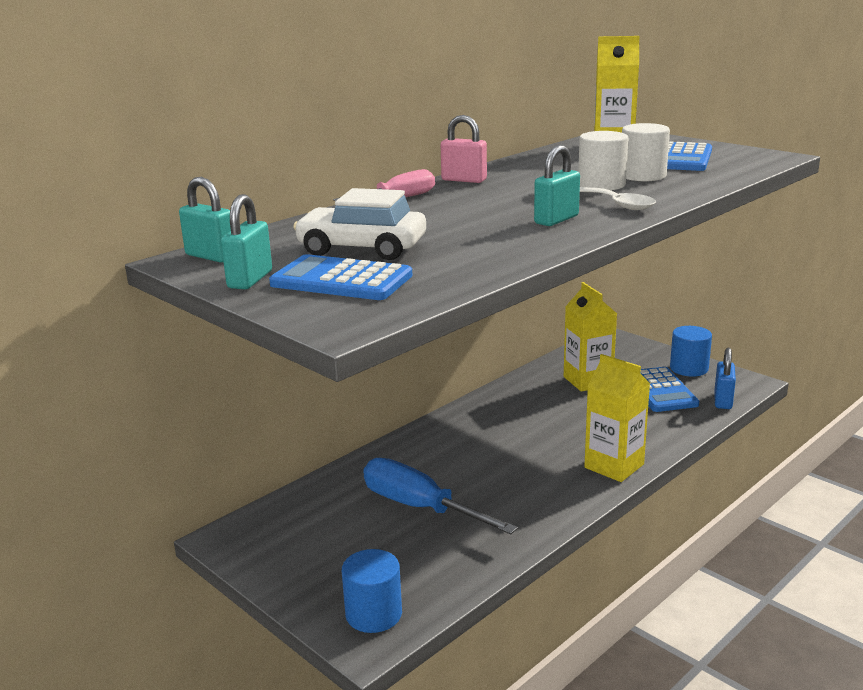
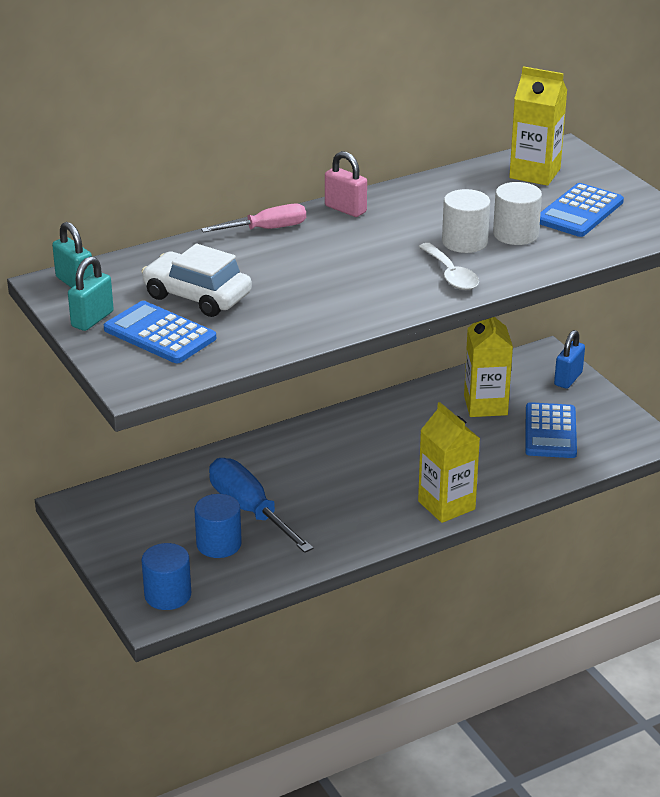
camera: 15 degrees right, 10 degrees up
(556, 220) = (381, 288): turquoise padlock -> none
(689, 368) = (600, 410): blue cylinder -> blue cylinder (219, 544)
(723, 400) = (604, 456): blue padlock -> blue padlock (568, 379)

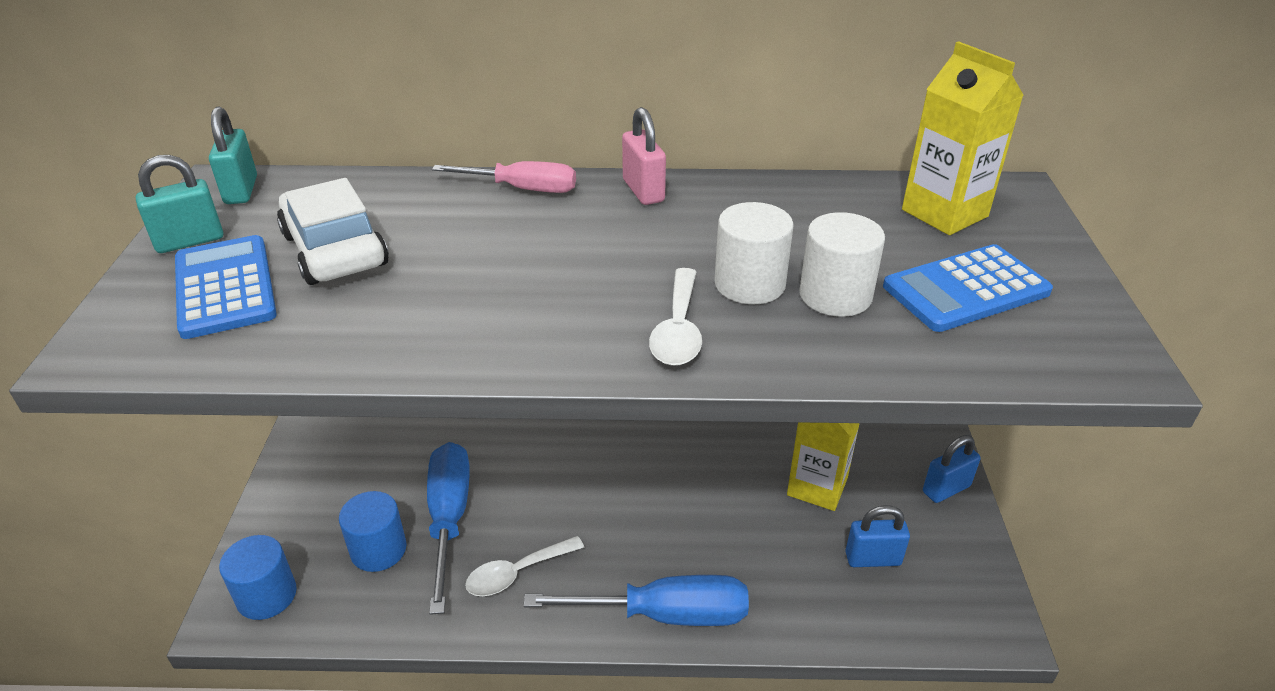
camera: 30 degrees right, 5 degrees up
(330, 520) = (517, 573): none -> white spoon
(446, 505) = (663, 614): yellow carton -> blue screwdriver
(550, 432) = (872, 559): blue calculator -> blue padlock

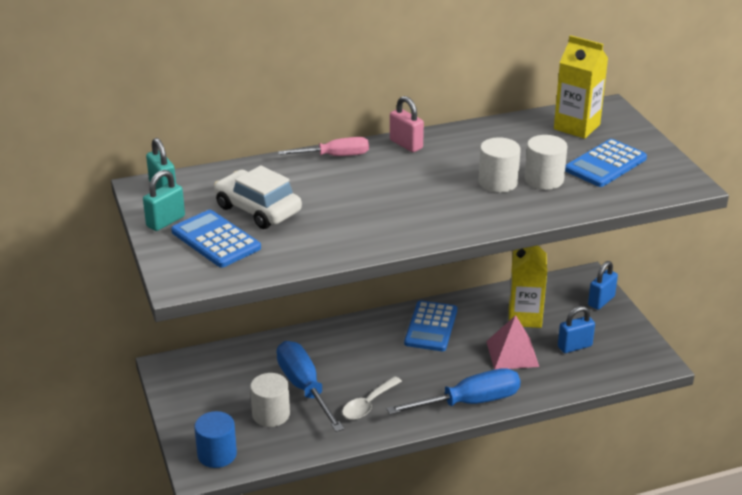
camera: 20 degrees left, 5 degrees down
(378, 550) = (271, 414): blue cylinder -> white cylinder
(674, 467) = (431, 327): none -> blue calculator
(678, 329) = (476, 211): white spoon -> none
(770, 544) = (512, 354): none -> pink pyramid

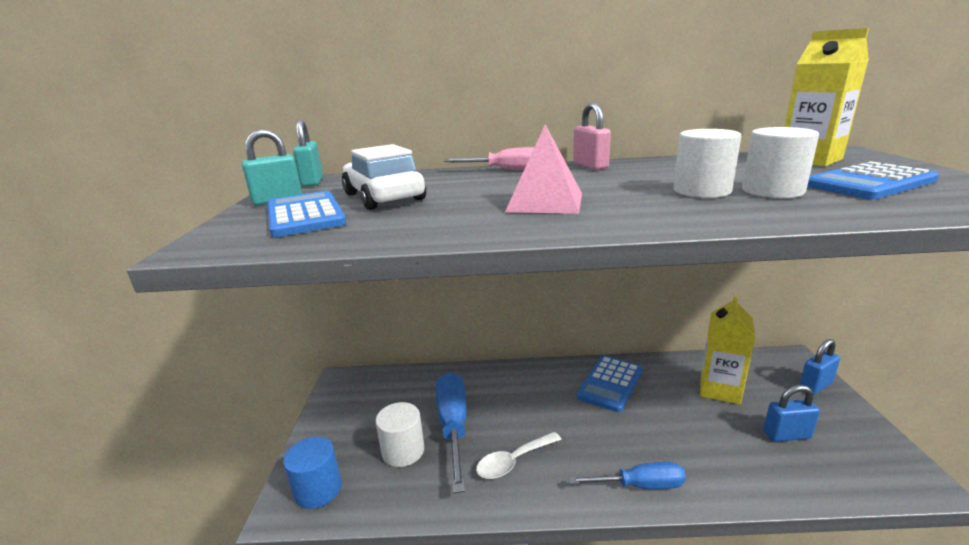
camera: 20 degrees right, 10 degrees down
(469, 402) = (639, 485): blue screwdriver -> blue screwdriver, size x0.63
(512, 354) = (702, 430): pink pyramid -> pink pyramid (545, 202)

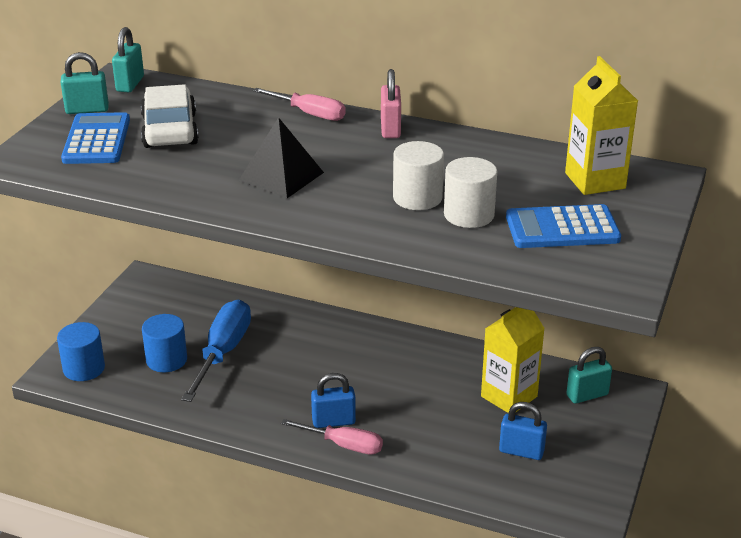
camera: 20 degrees right, 10 degrees up
(403, 451) = (166, 360): white cylinder -> blue cylinder
(513, 461) = (254, 396): white spoon -> none
(545, 202) = (281, 176): pink pyramid -> black pyramid
(610, 383) = (404, 358): blue calculator -> none
(639, 485) = (343, 445): blue screwdriver -> pink screwdriver
(770, 370) = (587, 395): none -> turquoise padlock
(815, 386) = (614, 422): blue padlock -> blue padlock (333, 421)

